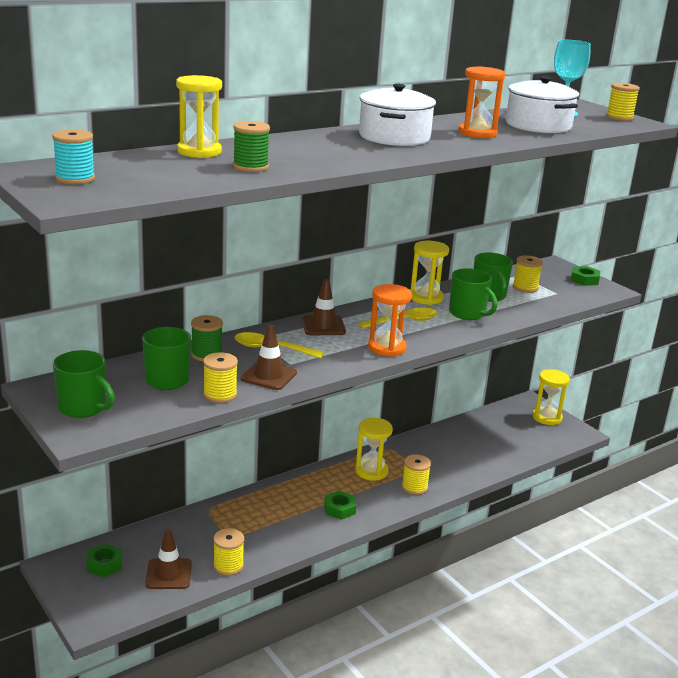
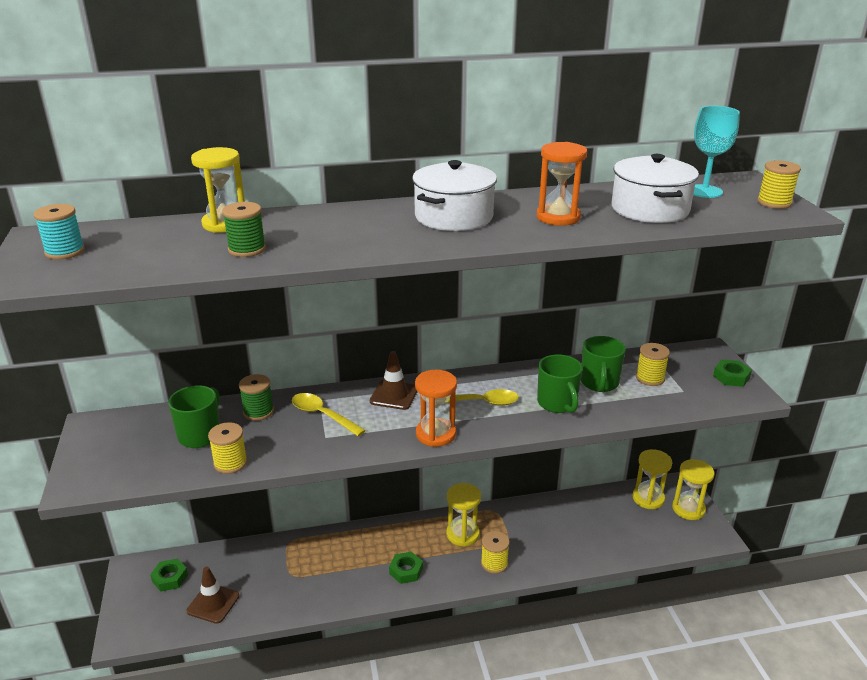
camera: 25 degrees right, 5 degrees up
(83, 408) = (105, 454): green mug -> none
(228, 566) = (267, 609): yellow spool -> none
(269, 376) = (293, 448): brown traffic cone -> none
(426, 298) = (527, 375): yellow hourglass -> yellow hourglass (648, 498)

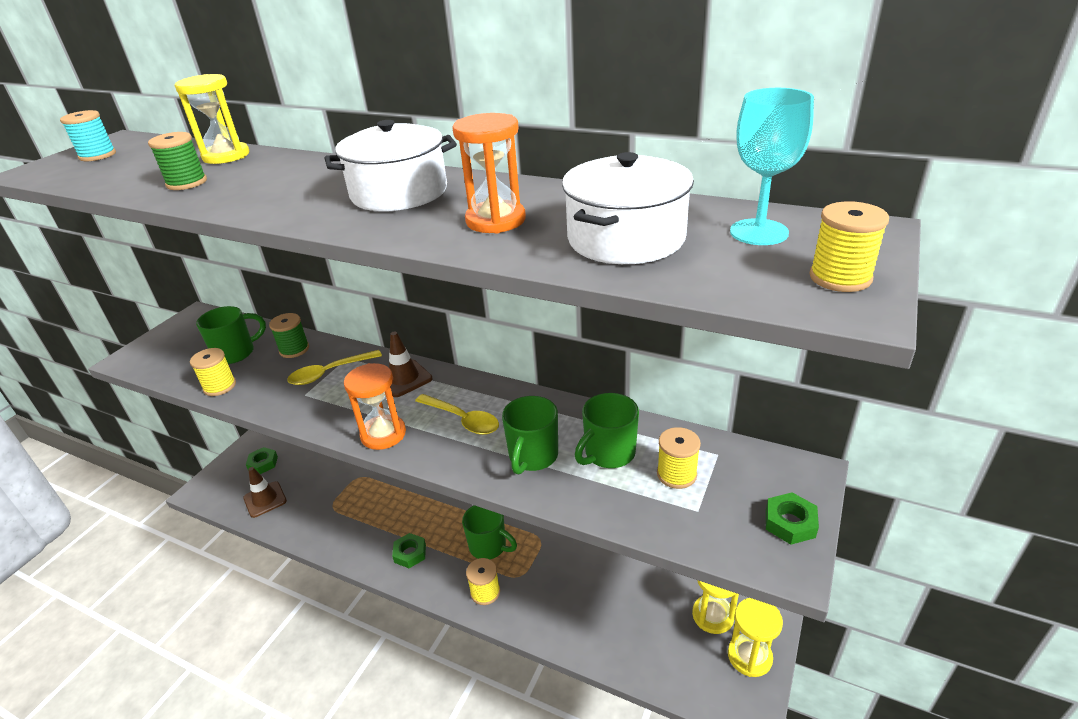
camera: 40 degrees right, 5 degrees up
(322, 415) = (329, 373): yellow spoon -> yellow spoon turned 105 degrees counterclockwise
(462, 534) = (489, 546): yellow hourglass -> green mug

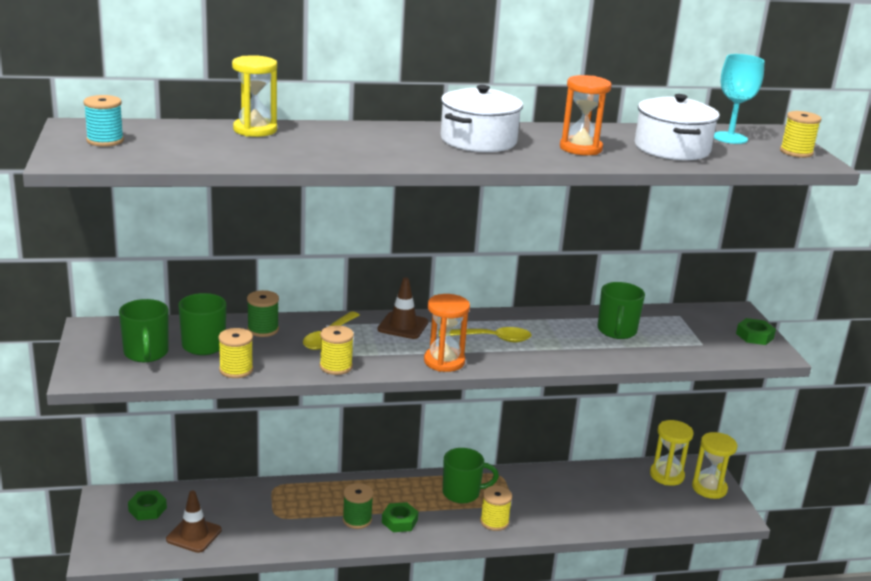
camera: 40 degrees left, 10 degrees down
(187, 183) = (279, 152): green spool -> green spool (357, 520)
(532, 456) = (571, 345): green mug -> green mug (146, 353)
(676, 474) = (670, 331): yellow spool -> yellow spool (336, 366)

